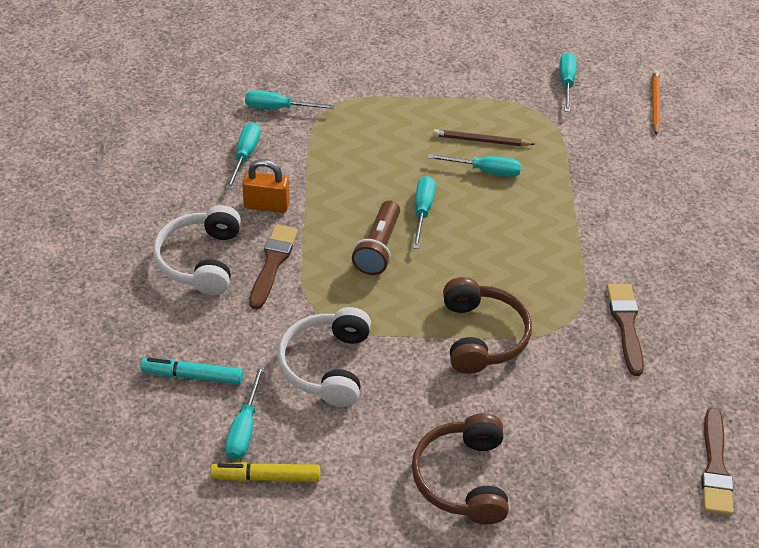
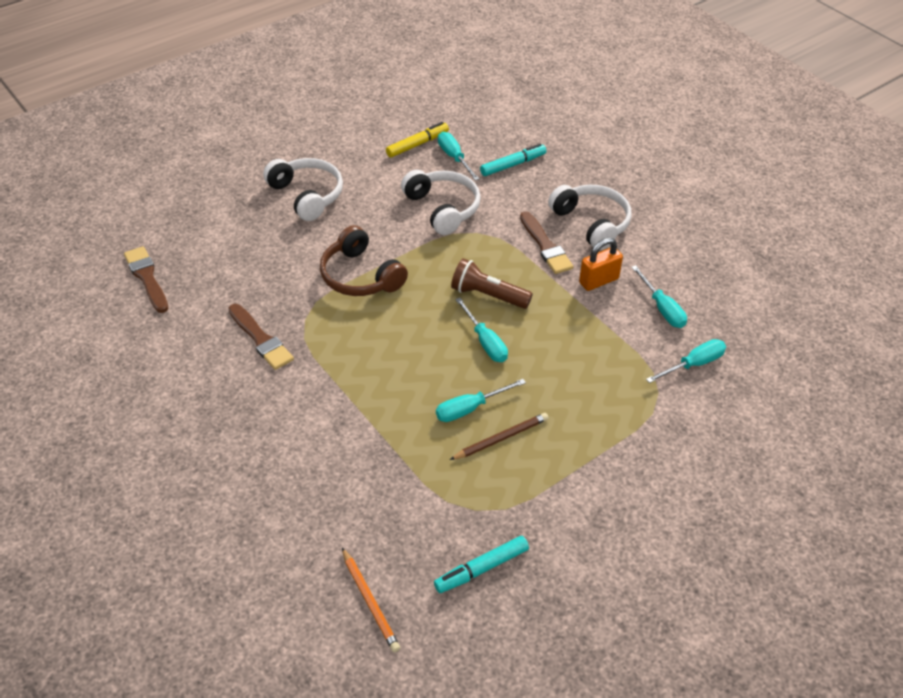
camera: 145 degrees right, 0 degrees up
(378, 248) = (488, 295): brown flashlight -> brown flashlight turned 45 degrees counterclockwise
(462, 478) = (307, 195): brown headphones -> white headphones
(566, 83) = (481, 569): turquoise screwdriver -> turquoise marker

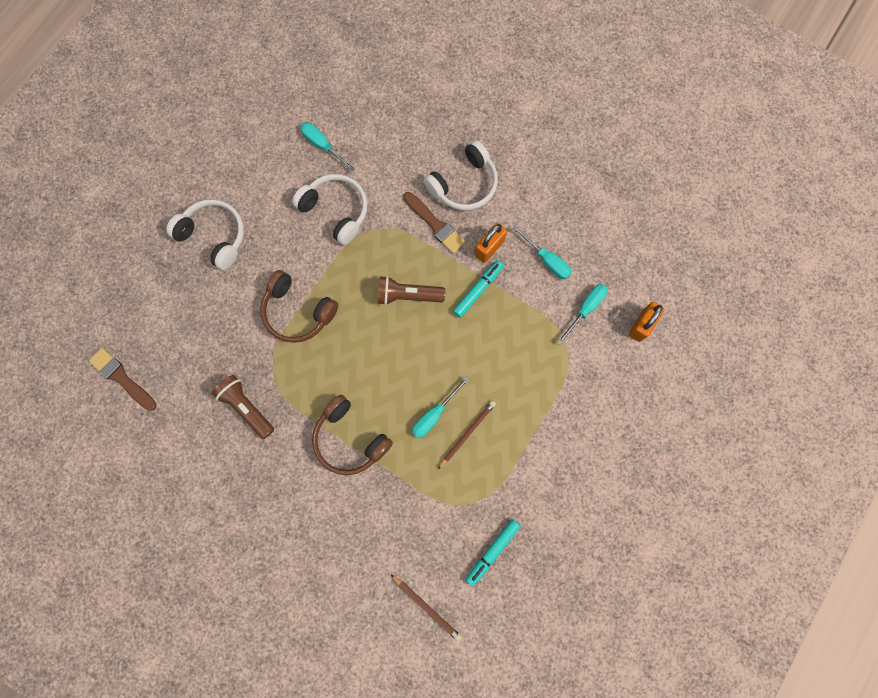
camera: 20 degrees left, 30 degrees up
(261, 339) = (246, 407): brown brush -> brown flashlight
(360, 402) = (350, 439): none -> brown headphones
(370, 601) = (426, 607): orange pencil -> brown pencil
(417, 144) = (285, 140): yellow marker -> none
(485, 342) = (423, 345): turquoise screwdriver -> none
(513, 165) = (376, 137): turquoise marker -> turquoise marker (478, 290)
(592, 223) = (464, 184): white headphones -> white headphones turned 105 degrees clockwise
(759, 398) = (641, 325): none -> orange padlock

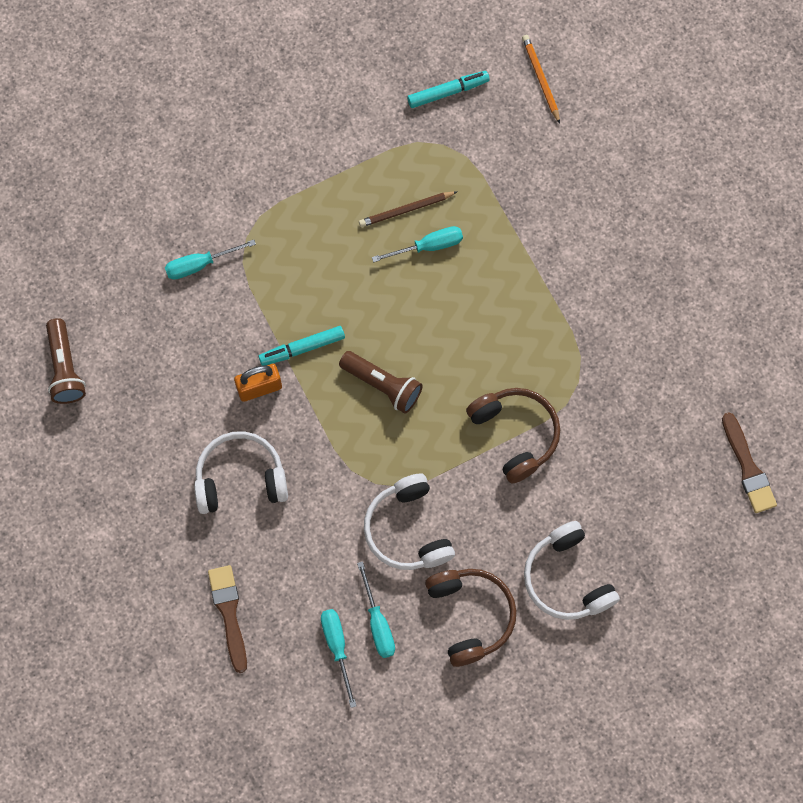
camera: 150 degrees left, 5 degrees down
(246, 407) = (624, 361): brown flashlight -> brown flashlight (65, 368)
(350, 439) = (531, 270): brown headphones -> brown headphones (470, 616)
(426, 607) = (541, 79): brown pencil -> orange pencil
(435, 224) = (303, 449): brown brush -> brown brush (229, 613)
(547, 260) = (205, 339): turquoise screwdriver -> turquoise screwdriver (337, 647)
(641, 325) = (153, 216): orange padlock -> none

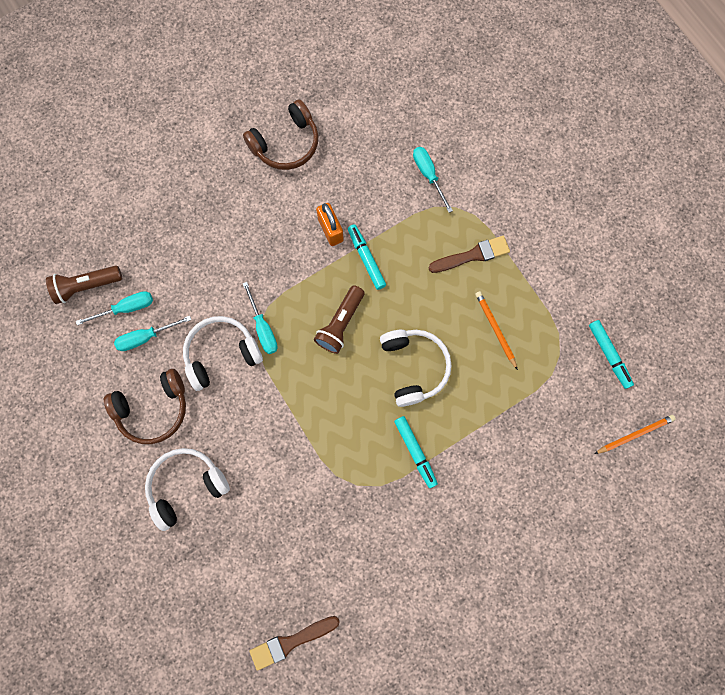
camera: 85 degrees right, 5 degrees up
(65, 368) = (335, 91): brown flashlight -> brown flashlight (87, 286)
(229, 613) = (151, 227): brown brush -> brown brush (472, 255)
(240, 478) = (256, 224): white headphones -> white headphones (414, 367)
(406, 210) = (495, 329): brown pencil -> orange pencil
(428, 246) = (465, 350): turquoise screwdriver -> turquoise screwdriver (263, 328)
(515, 434) = (307, 434): brown headphones -> brown headphones (286, 144)
(544, 314) = (415, 452): none -> turquoise marker

